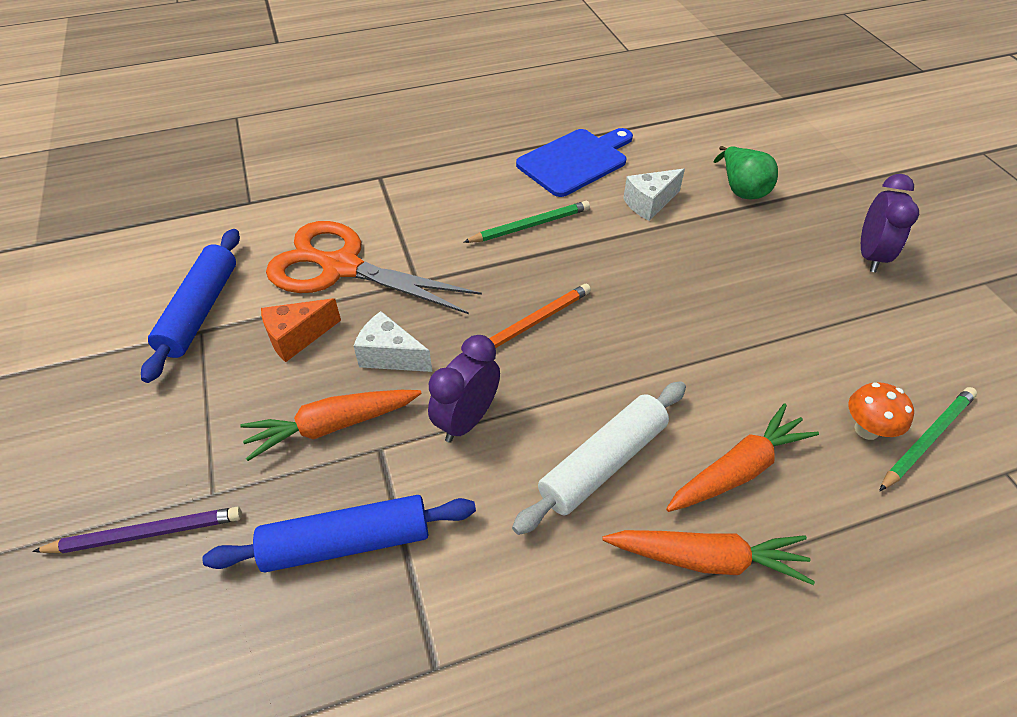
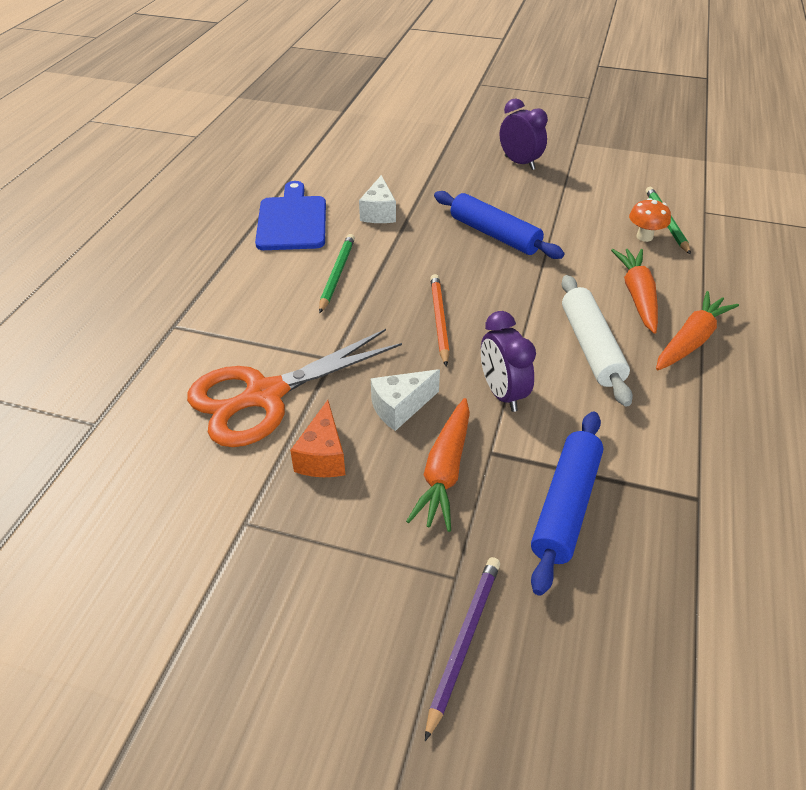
camera: 55 degrees left, 5 degrees down
(200, 311) = (215, 514): blue rolling pin -> blue rolling pin (494, 235)
(741, 189) = (410, 172): green pear -> none

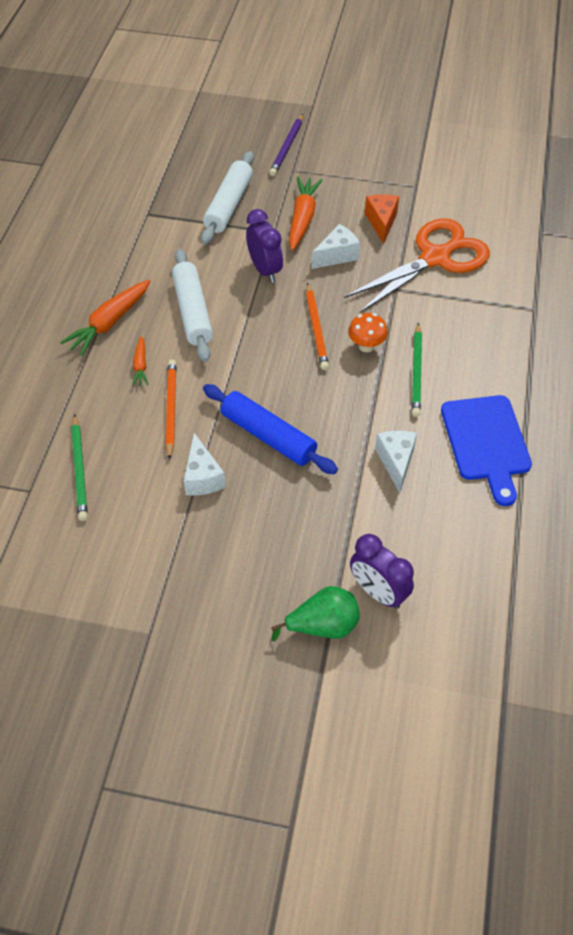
camera: 175 degrees right, 10 degrees up
(454, 140) = (322, 625): none -> green pear
(519, 163) = (233, 574): purple clock -> purple clock (378, 592)
(552, 212) = (202, 477): none -> white cheese
(565, 506) = (228, 205): blue rolling pin -> white rolling pin
(593, 258) = (170, 409): none -> orange pencil
(637, 296) = (140, 365): orange carrot -> orange carrot, size x0.54
(644, 237) = (110, 444): orange mushroom -> orange mushroom (366, 346)

